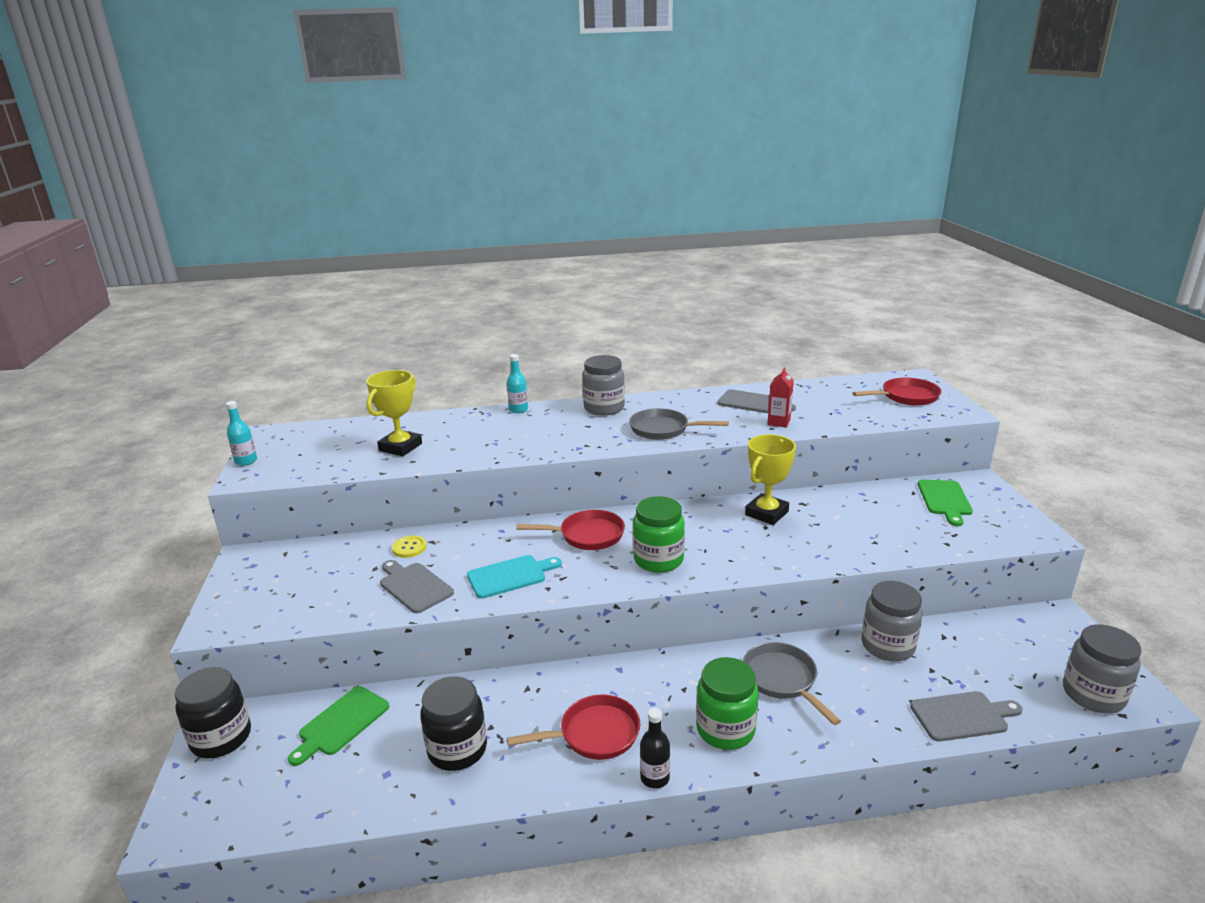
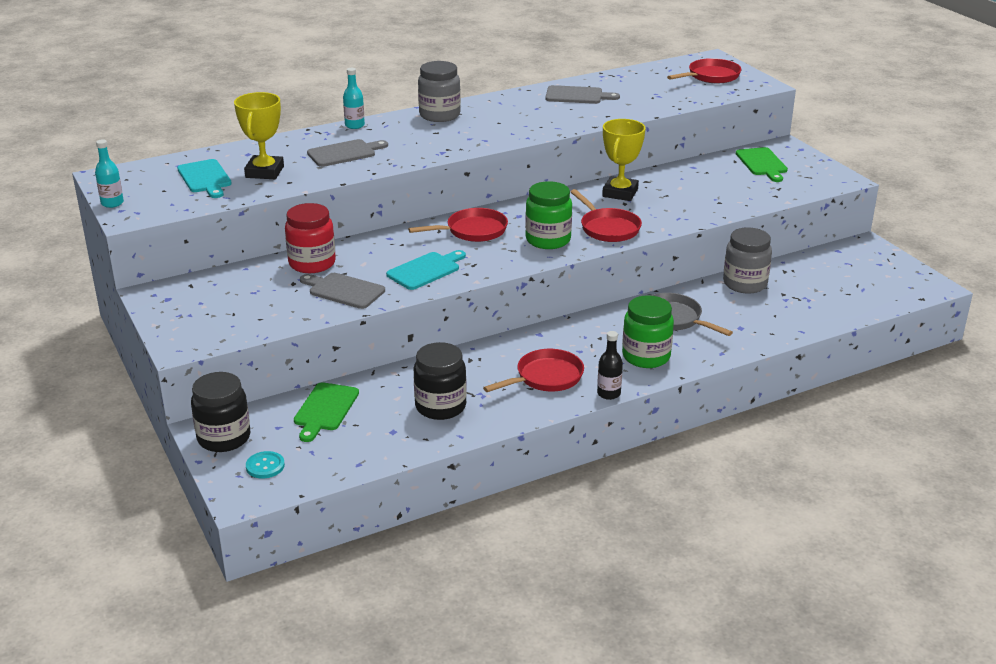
camera: 20 degrees left, 5 degrees up
(228, 790) = (265, 466): none -> turquoise button
(345, 446) = (205, 178): none -> turquoise cutting board
(409, 548) = (312, 263): yellow button -> red jar
(663, 429) = (510, 128): grey pan -> none
(731, 555) = (608, 228): none -> red pan
(778, 422) = (611, 110): red carton -> none
(962, 716) = (814, 318): grey cutting board -> grey cutting board (344, 153)
(1093, 695) = (900, 290): grey jar -> none

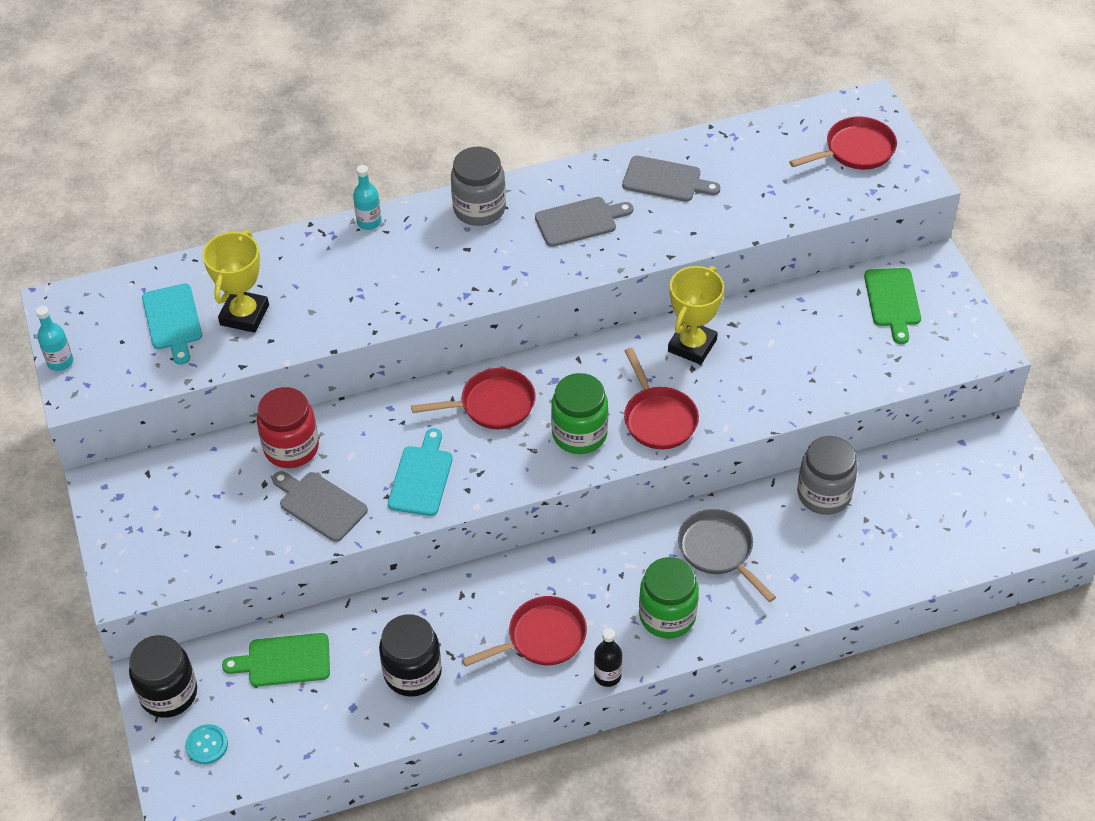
camera: 10 degrees right, 20 degrees up
(325, 409) = (284, 660): green cutting board -> green cutting board turned 60 degrees clockwise
(344, 153) = (346, 284): grey cutting board -> grey cutting board (579, 221)
(426, 270) = (421, 477): turquoise cutting board -> turquoise cutting board turned 45 degrees counterclockwise

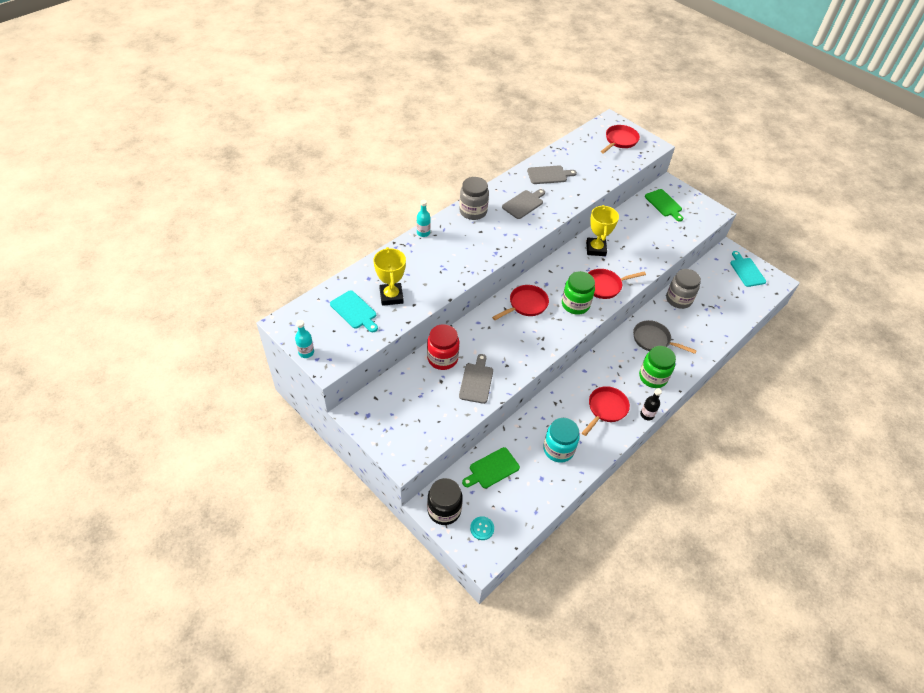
camera: 30 degrees left, 0 degrees up
(320, 505) = (476, 381): grey cutting board -> grey cutting board turned 90 degrees clockwise
(412, 673) = (558, 449): black jar -> turquoise jar
(421, 477) = (517, 350): turquoise cutting board -> turquoise cutting board (746, 271)
(658, 418) = (605, 286): red pan -> red pan turned 120 degrees clockwise

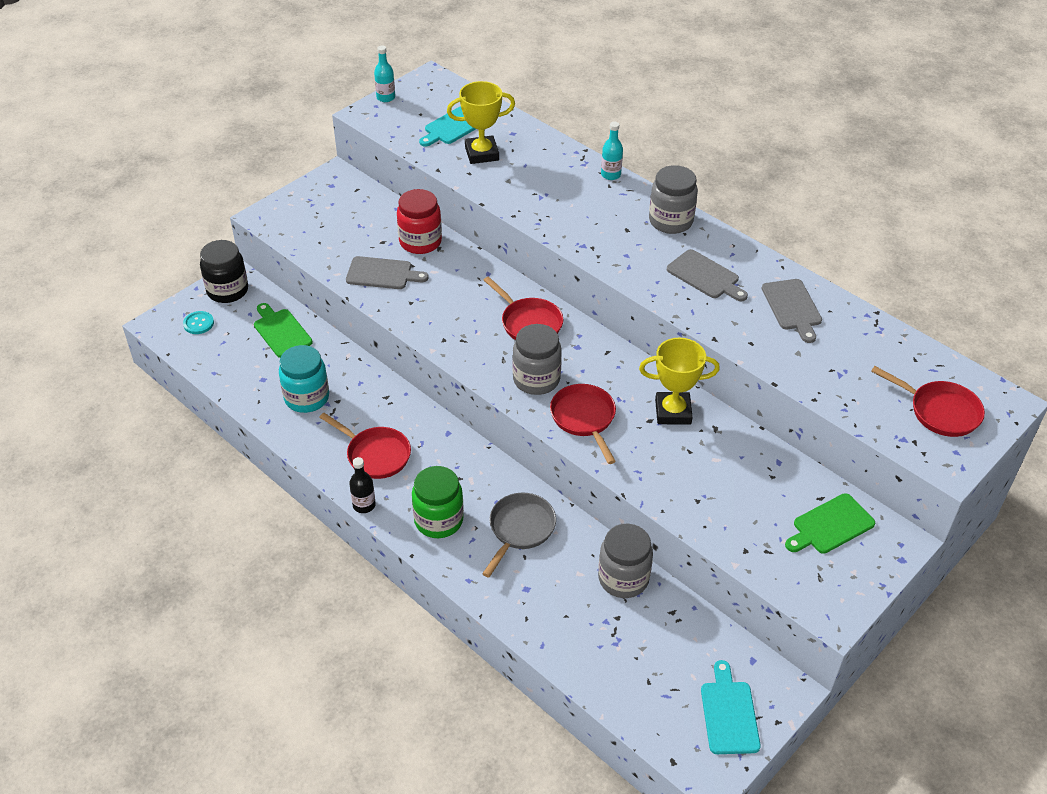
camera: 90 degrees right, 5 degrees down
(575, 304) = (536, 379): green jar -> grey jar
(746, 271) = (729, 713): turquoise cutting board -> turquoise cutting board turned 75 degrees counterclockwise

